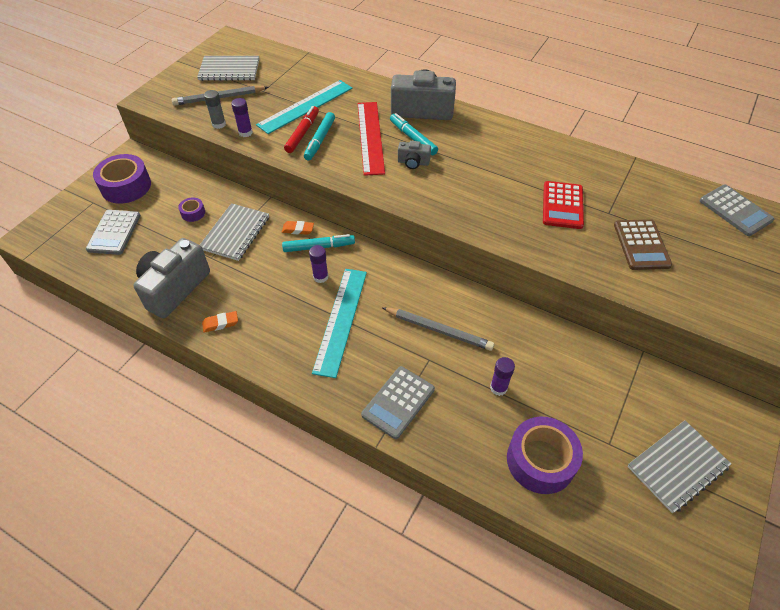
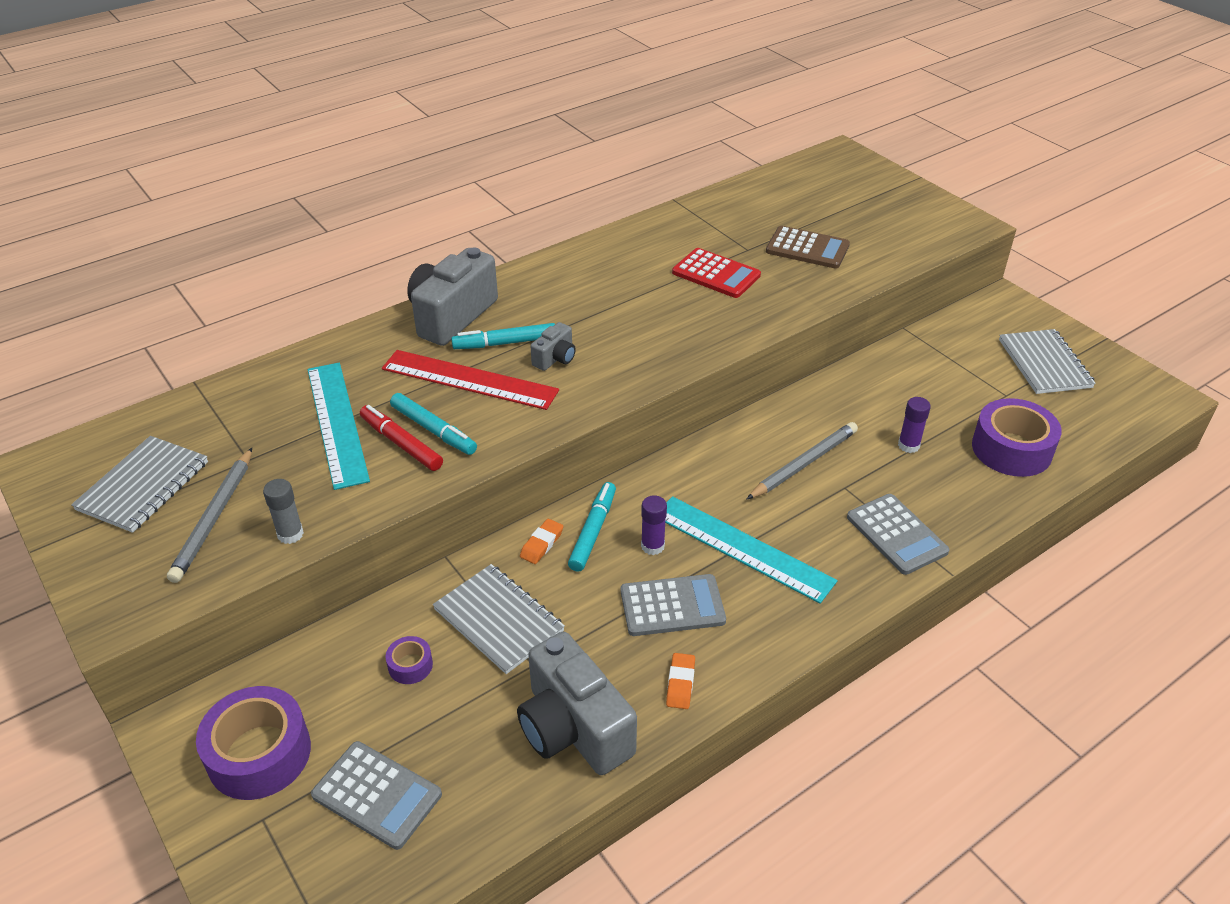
camera: 65 degrees left, 10 degrees down
(245, 132) = (342, 507): purple glue stick -> none
(735, 210) = (793, 177): grey calculator -> grey calculator (672, 606)

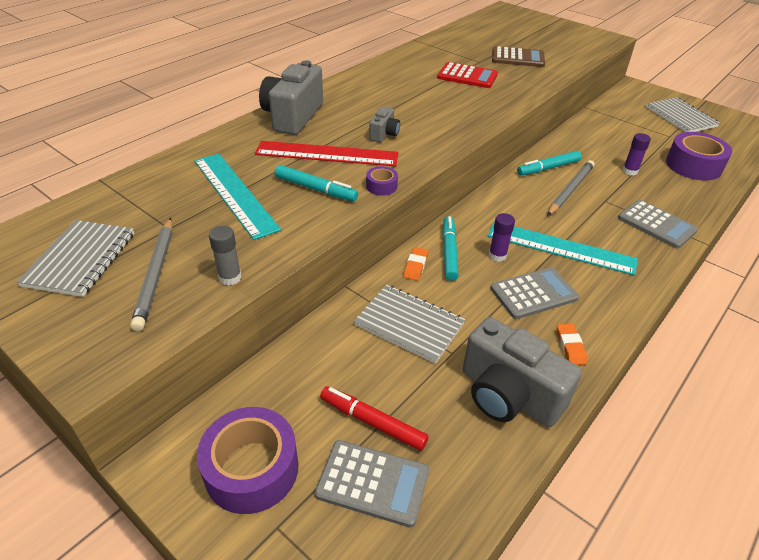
camera: 15 degrees left, 0 degrees up
(401, 444) = (294, 201): red marker -> red marker (372, 422)
(410, 665) = (354, 371): purple tape -> purple tape (381, 186)
(505, 343) = (342, 129): turquoise marker -> turquoise marker (548, 168)

